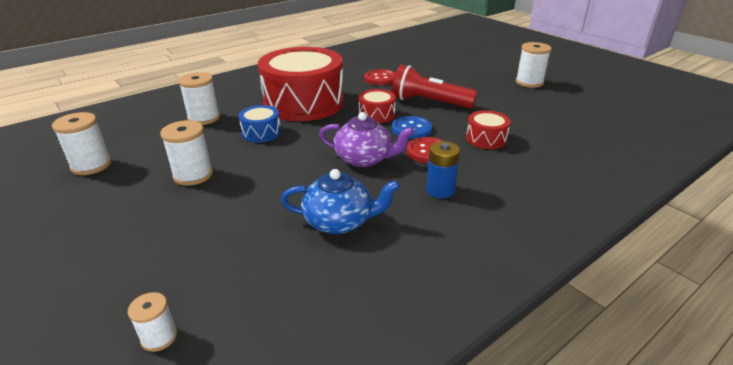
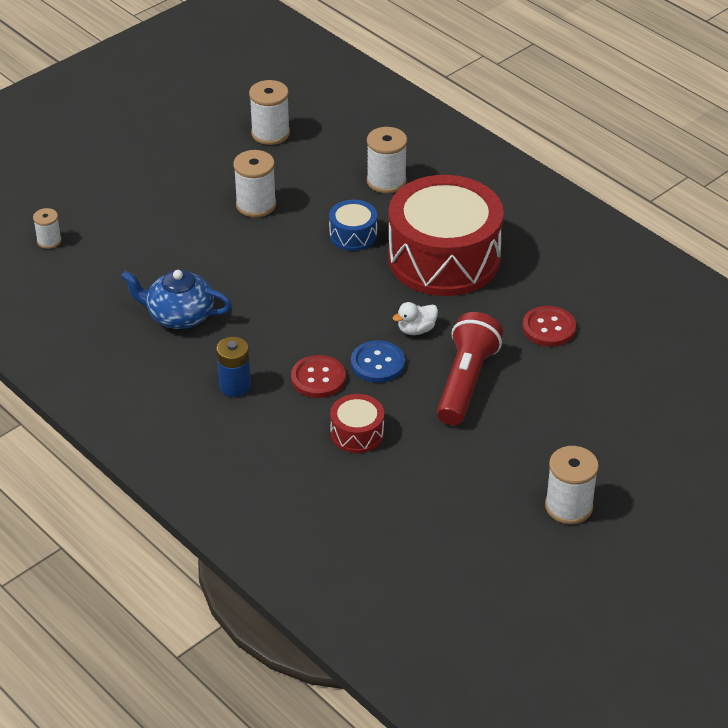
camera: 85 degrees right, 10 degrees up
(339, 221) = (179, 315): blue teapot -> blue teapot turned 105 degrees clockwise
(364, 159) = (297, 325): purple teapot -> none
(376, 115) = (416, 330): red drum -> white duck

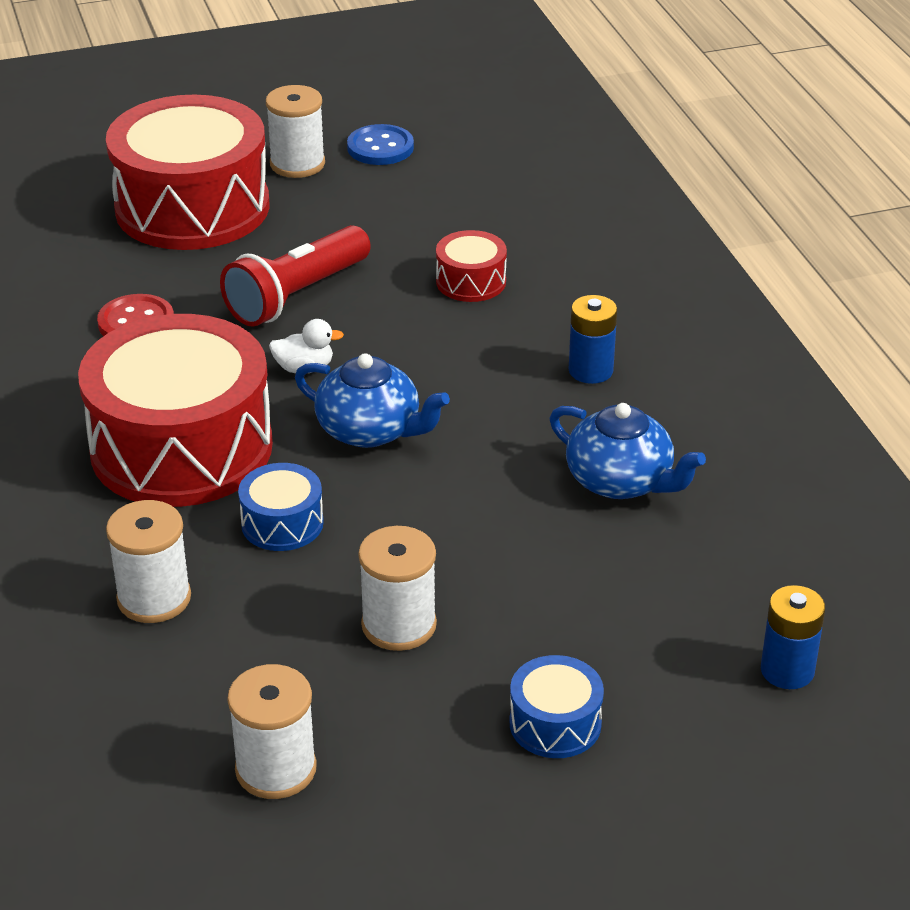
camera: 155 degrees left, 5 degrees down
(49, 241) = (787, 670): white spool -> blue battery
(154, 186) = (555, 723): none -> blue drum
(318, 378) = (476, 349): red button -> none
(345, 302) = (370, 430): none -> blue teapot
(377, 363) = (387, 344): blue button -> blue button (380, 147)
(605, 434) = (192, 207): none -> red drum

